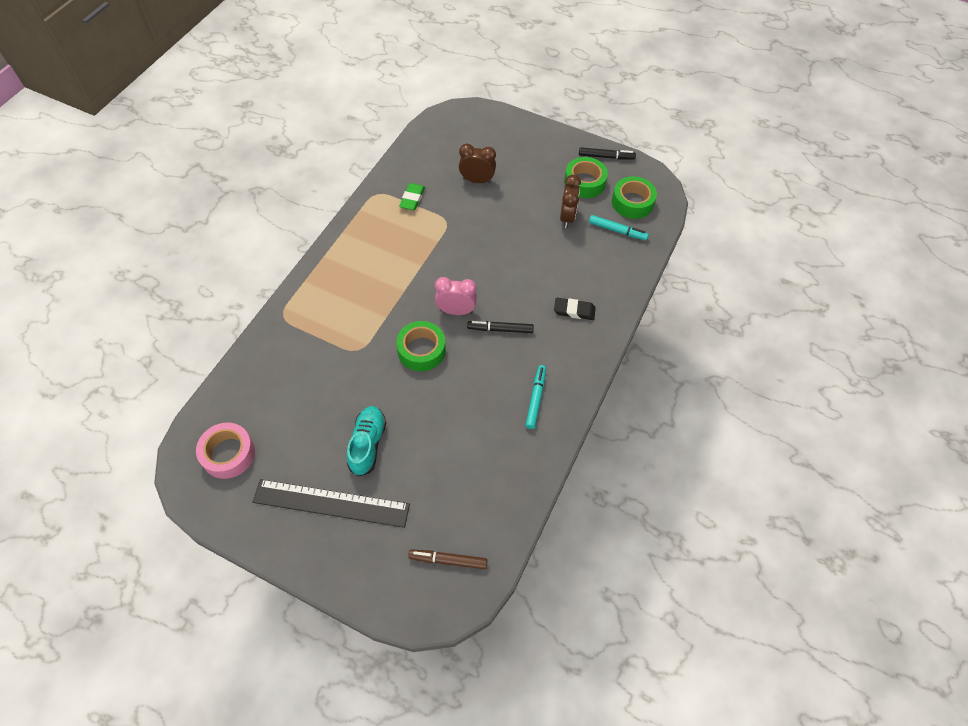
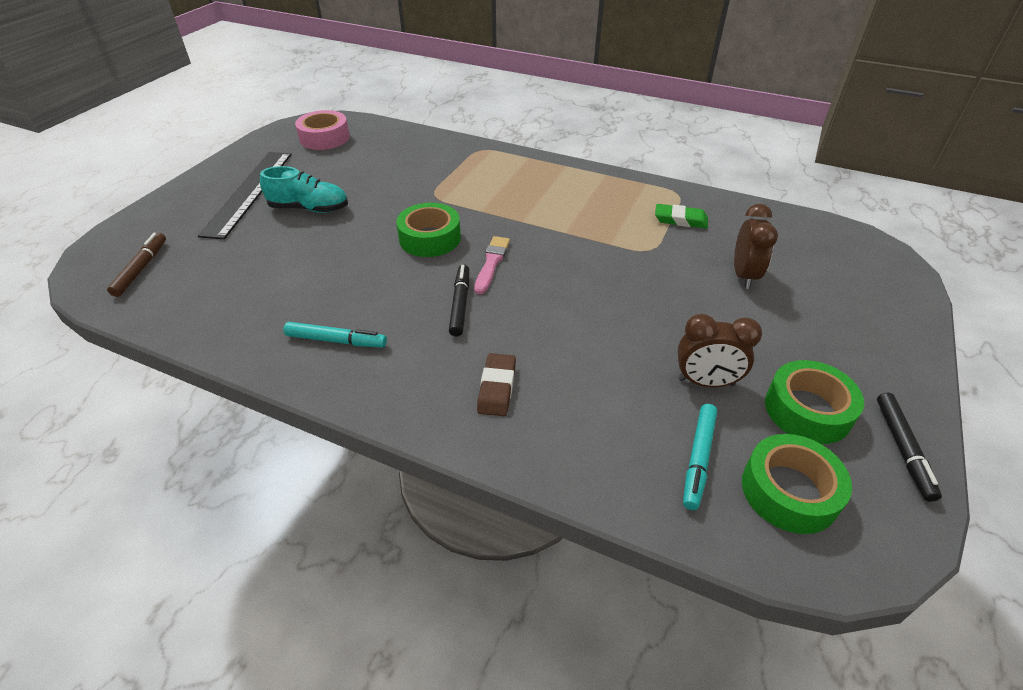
camera: 90 degrees right, 15 degrees down
(456, 311) = (491, 263): pink clock -> pink brush
(574, 311) = (497, 387): black eraser -> brown eraser

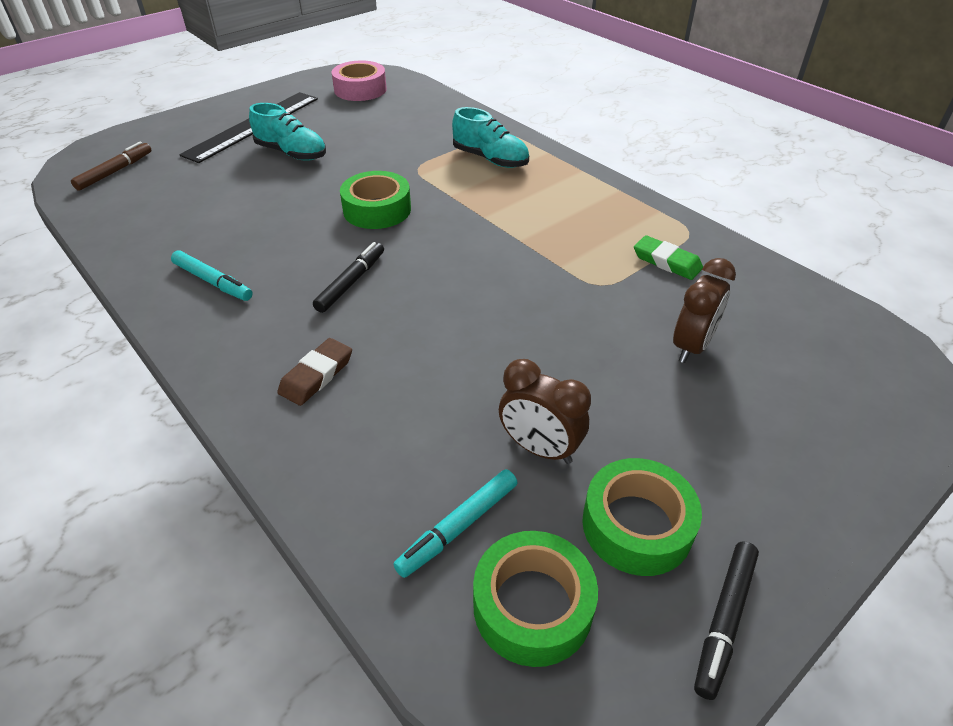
camera: 25 degrees right, 0 degrees up
(488, 173) = (490, 159): none -> turquoise shoe
(491, 263) = (416, 251): pink brush -> none

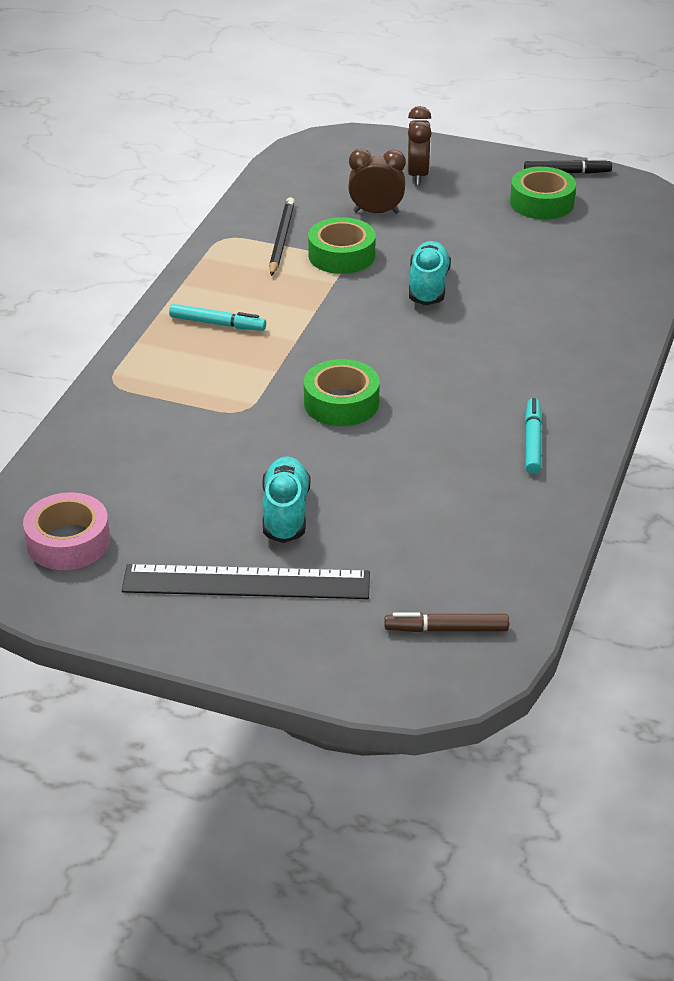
camera: 120 degrees left, 5 degrees down
(316, 375) = (564, 341): brown eraser -> none
(351, 282) = (457, 370): black marker -> none
(458, 527) = (606, 251): turquoise marker -> turquoise marker (217, 324)
(490, 159) = (182, 371): turquoise shoe -> turquoise shoe (428, 286)
(532, 606) = (620, 218): green tape -> green tape (341, 255)
(539, 448) = (525, 242): brown clock -> brown clock (418, 175)
(667, 262) = (281, 239): green eraser -> black pencil

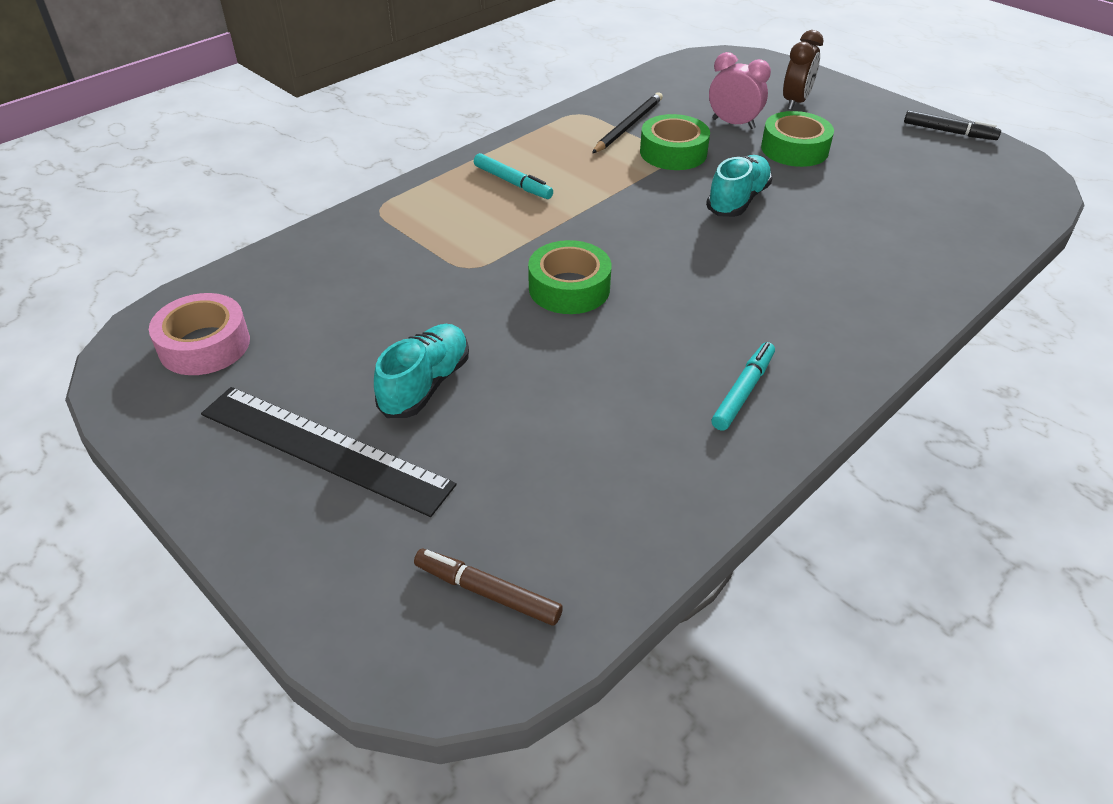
camera: 25 degrees right, 5 degrees up
(376, 212) = (733, 124): brown clock -> pink clock
(542, 202) = (906, 152): green tape -> green tape (794, 149)

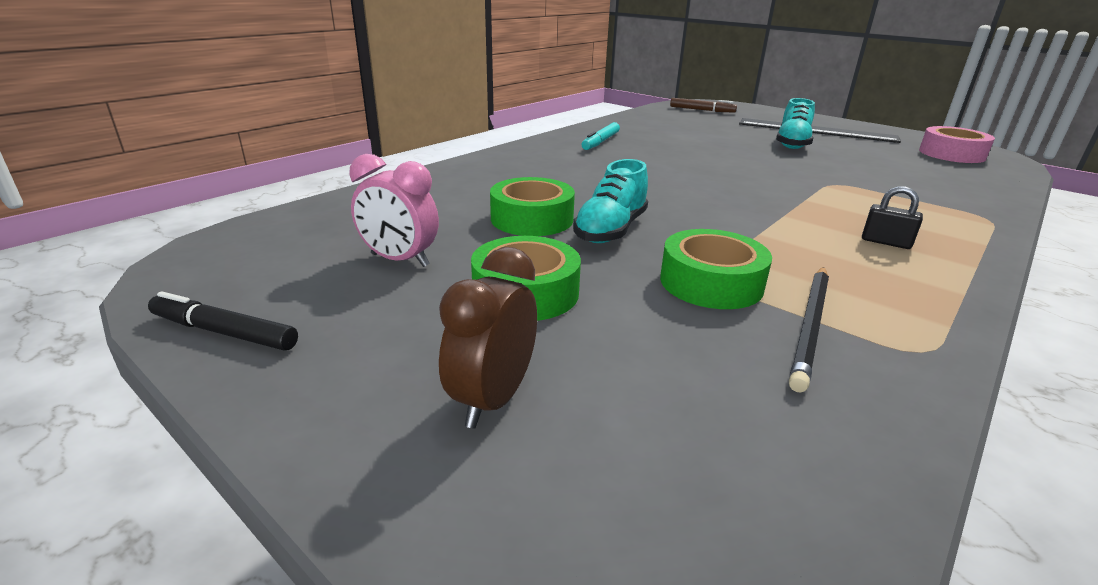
camera: 175 degrees right, 15 degrees down
(512, 183) = (885, 242): turquoise marker -> black padlock
(569, 288) = (742, 175): green tape -> green tape (532, 219)
(733, 124) = (627, 337): pink clock -> pink clock (399, 260)

